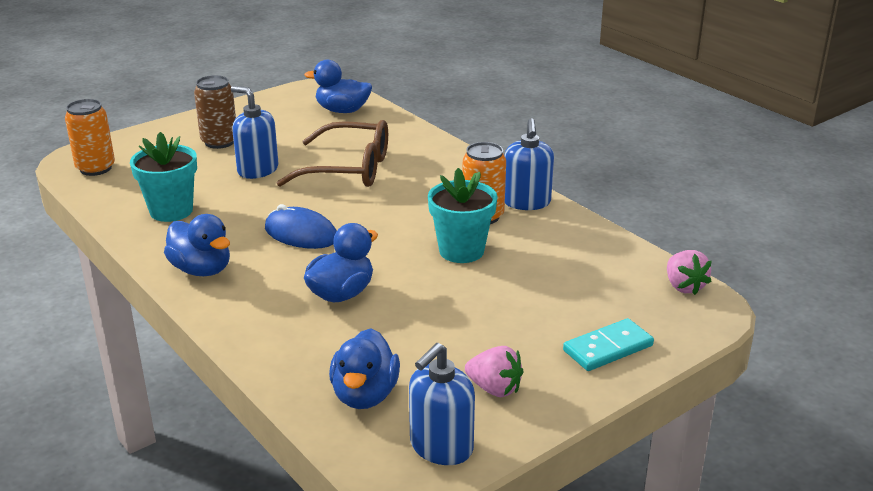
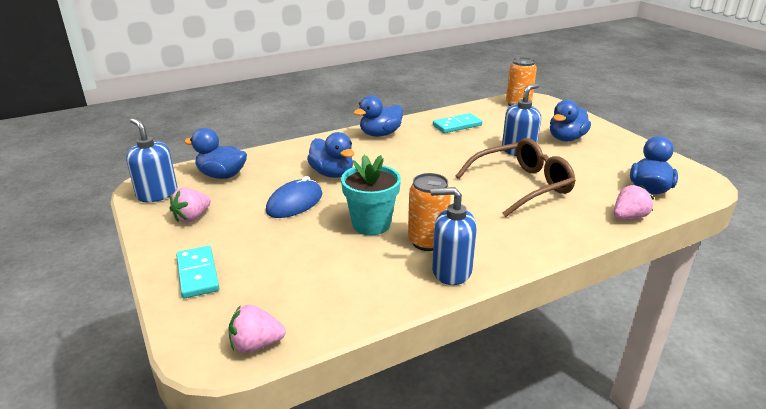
camera: 100 degrees right, 0 degrees up
(171, 211) = (457, 125): turquoise flower pot -> turquoise domino
(219, 142) = (566, 138): brown can -> blue duck
(301, 234) = (416, 163): blue mouse -> blue mouse (295, 203)
(349, 169) = (522, 186): brown glasses -> brown glasses turned 135 degrees counterclockwise
(401, 123) = (628, 217): none -> pink strawberry

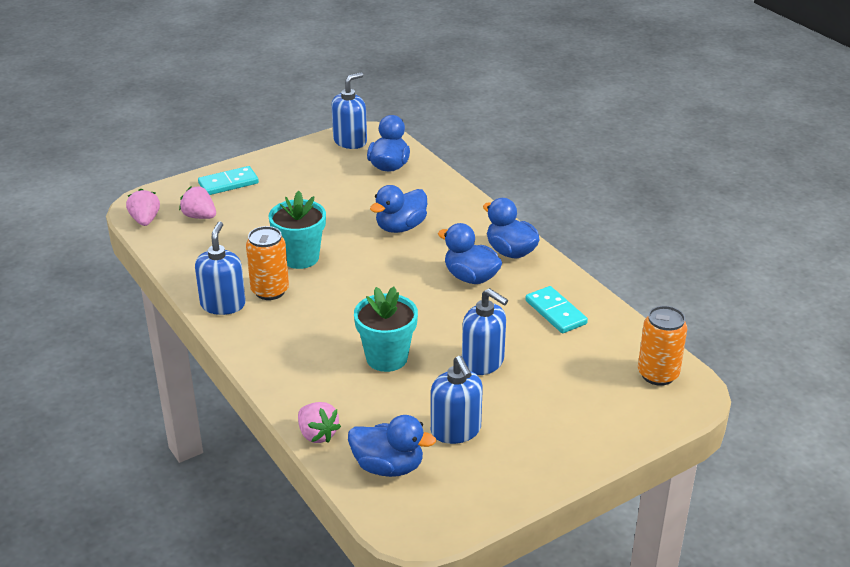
camera: 85 degrees right, 5 degrees up
(192, 217) = (311, 165): pink strawberry -> pink strawberry (199, 216)
(295, 203) = (338, 212): blue mouse -> none
(522, 186) = (386, 358): brown glasses -> turquoise flower pot
(566, 138) = (535, 411): blue duck -> blue duck (471, 277)
(597, 164) = (456, 430): none -> blue soap dispenser

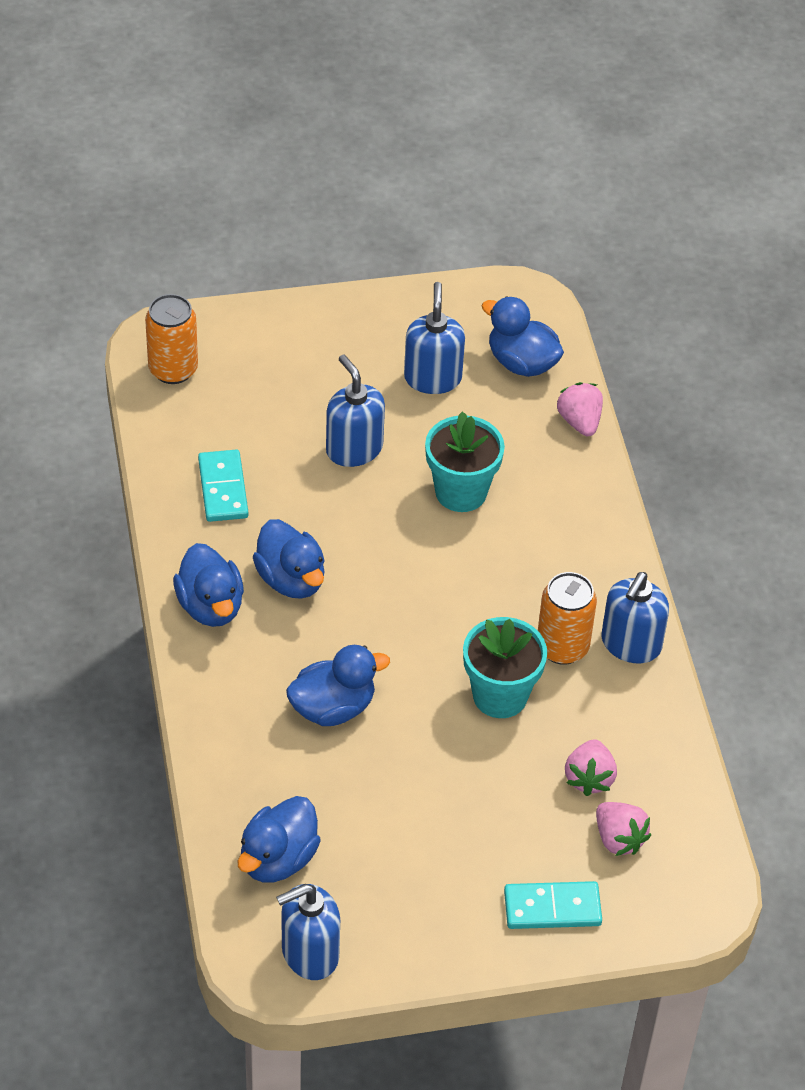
camera: 160 degrees left, 15 degrees up
(145, 220) = (703, 860): pink strawberry -> pink strawberry (589, 778)

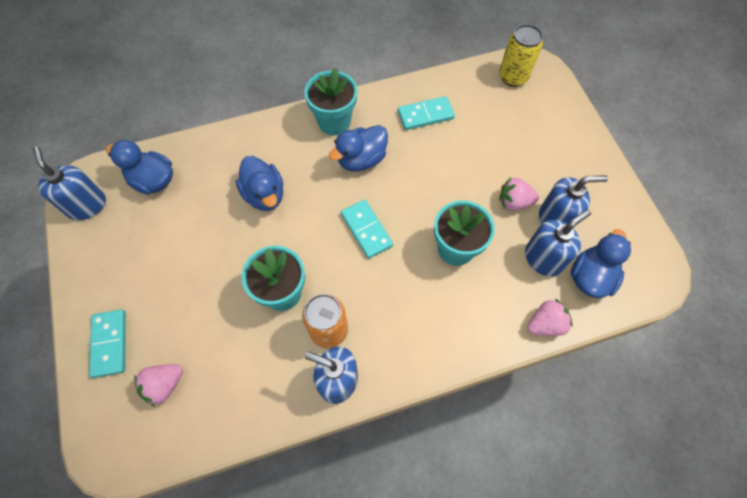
camera: 85 degrees right, 15 degrees up
(173, 369) = (513, 77): orange can -> yellow can
(210, 606) = (334, 122): blue duck -> turquoise flower pot
(354, 449) = (476, 180): blue soap dispenser -> blue soap dispenser (543, 258)
(415, 588) = (366, 230): none -> turquoise domino
(589, 778) = (216, 359): pink strawberry -> pink strawberry (514, 202)

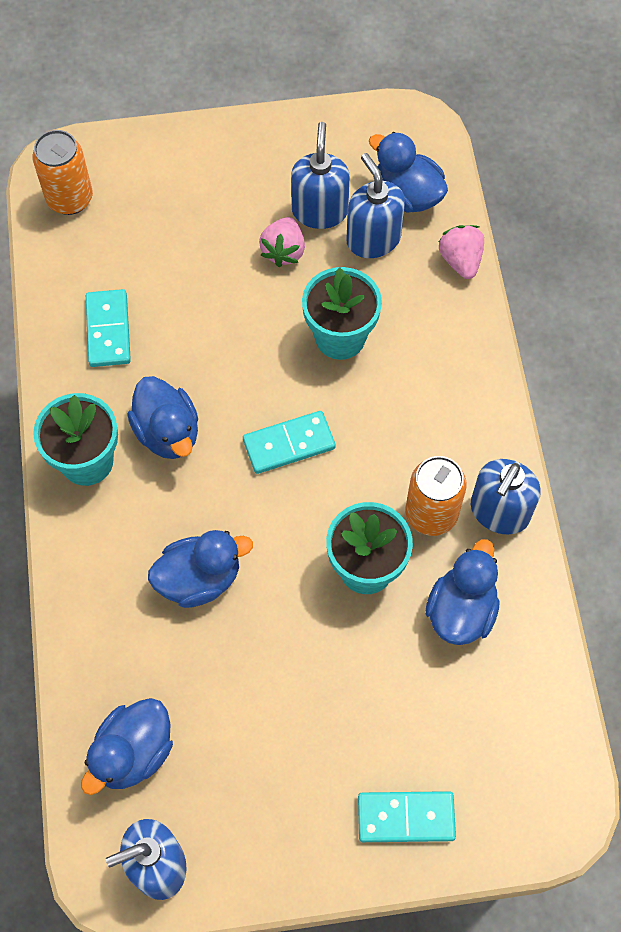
camera: 80 degrees left, 0 degrees up
(164, 385) = (477, 737): pink strawberry -> none
(257, 361) = (461, 610): none -> blue duck
(513, 77) = (70, 199): yellow can -> orange can

